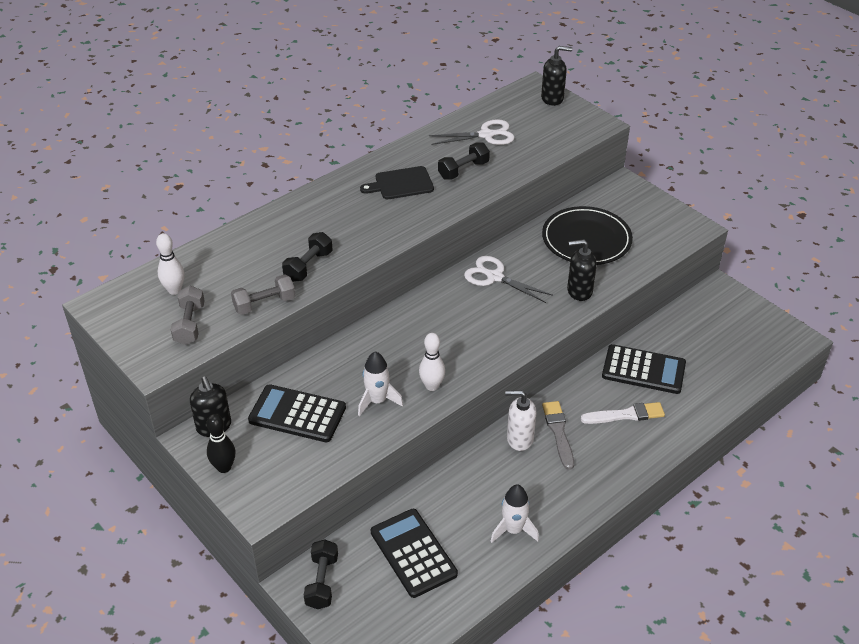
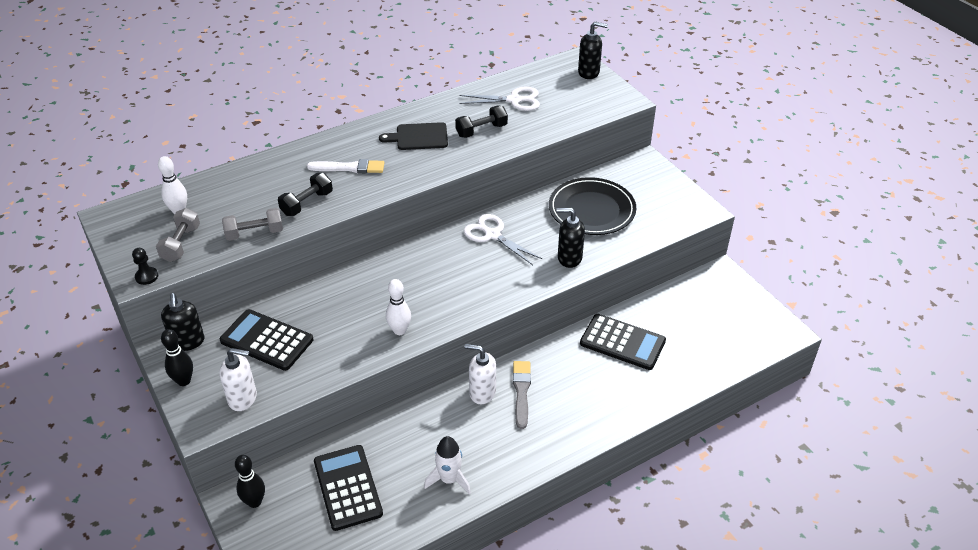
camera: 10 degrees right, 0 degrees up
(165, 363) = (146, 276): none -> black pawn
(293, 476) = (243, 398): none -> white soap dispenser
(322, 582) = (254, 502): black dumbbell -> black bowling pin
(377, 401) = (344, 338): white rocket -> none
(626, 415) = (592, 383): white brush -> white brush (349, 168)

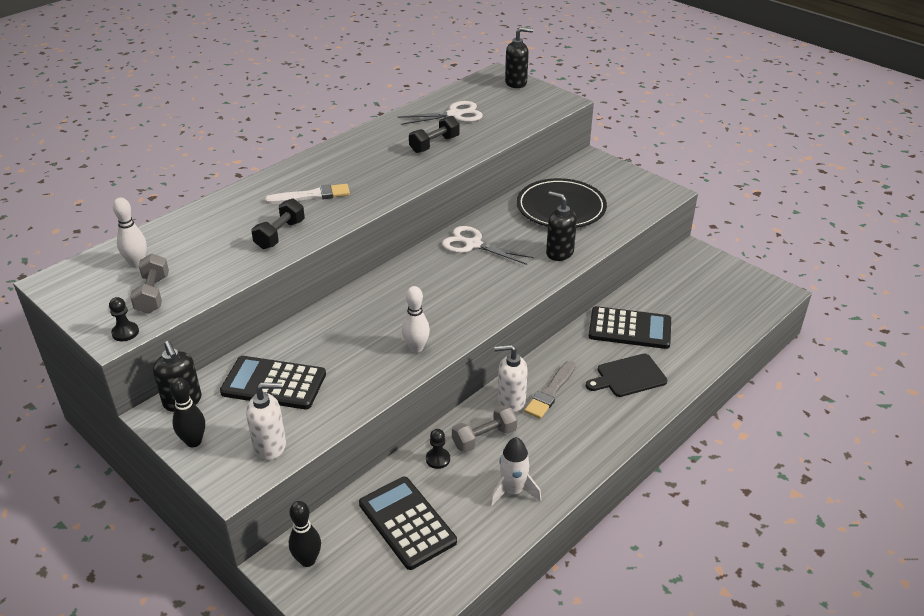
camera: 15 degrees left, 5 degrees down
(254, 233) = (234, 271): grey dumbbell -> grey dumbbell (484, 438)
(396, 434) = (438, 459): none -> black pawn
(419, 137) = (372, 158): black cutting board -> black cutting board (628, 376)
(521, 391) = (550, 392): grey brush -> grey brush turned 135 degrees counterclockwise
(569, 258) = (559, 253): black soap dispenser -> black soap dispenser turned 45 degrees clockwise

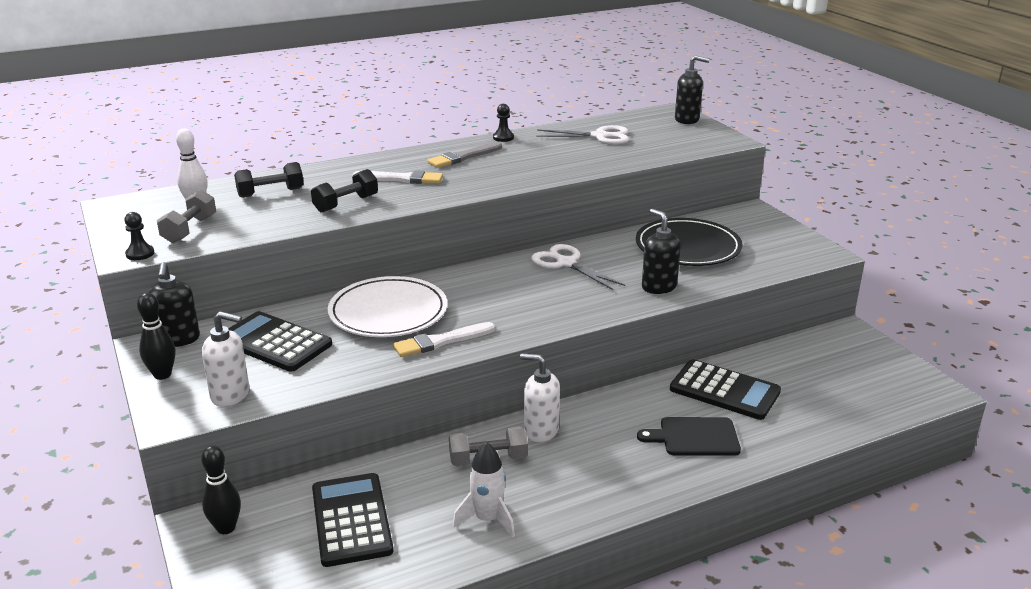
camera: 20 degrees right, 10 degrees down
(353, 329) = (388, 312): none -> white plate
(416, 348) = (440, 341): white bowling pin -> white brush
(434, 144) = (559, 157): black dumbbell -> black dumbbell (270, 193)
(438, 459) = (424, 467): black pawn -> black pawn (503, 138)
(550, 392) = (592, 432): grey brush -> grey brush (463, 157)

